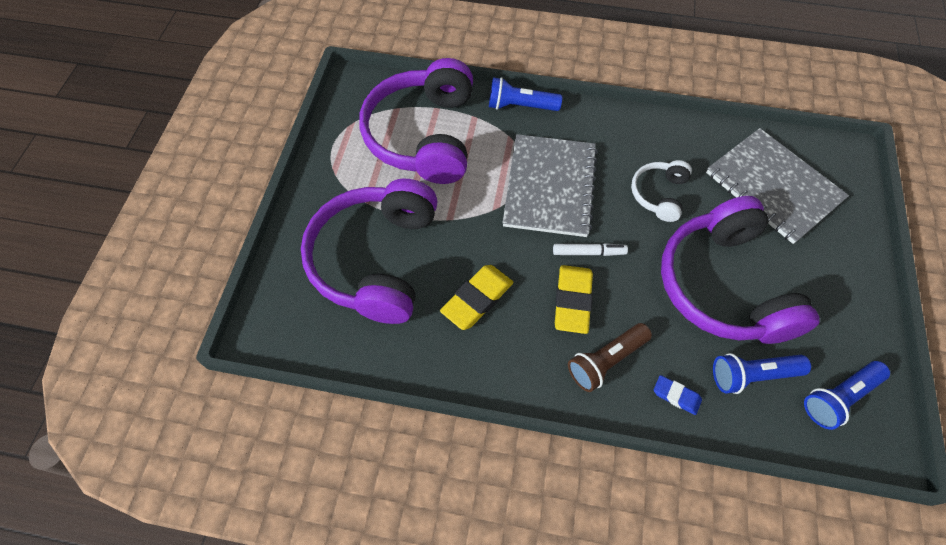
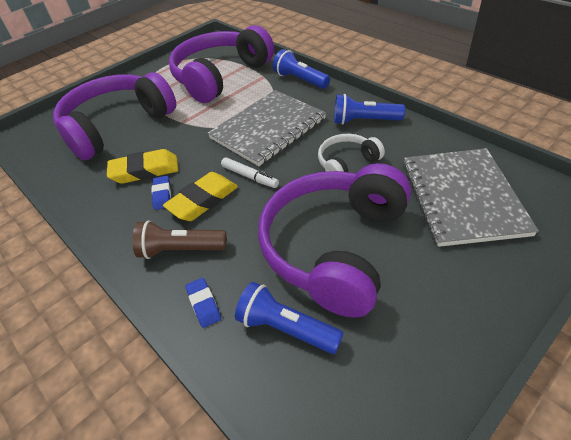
camera: 40 degrees right, 15 degrees down
(527, 316) = (162, 195): none -> blue eraser
(838, 398) = (354, 401): blue flashlight -> blue flashlight (364, 121)

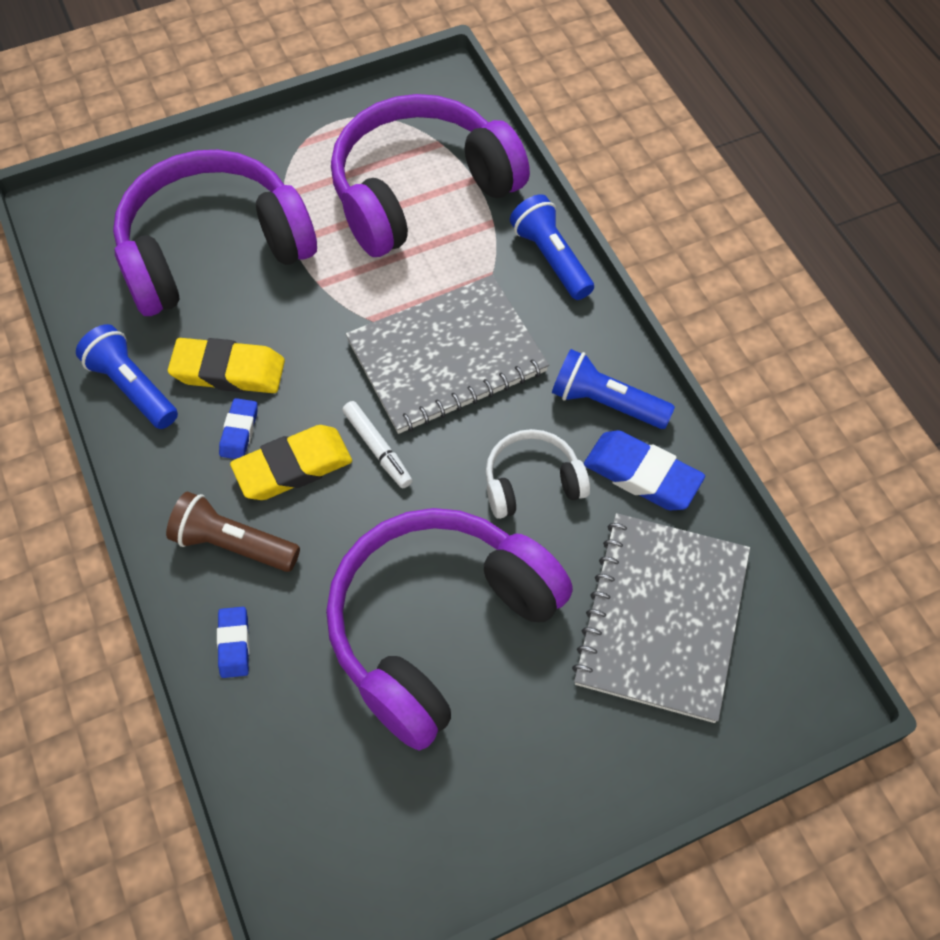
camera: 15 degrees right, 15 degrees up
(286, 328) = (321, 720): blue flashlight -> blue flashlight (132, 387)
(404, 142) = (642, 475): none -> blue eraser

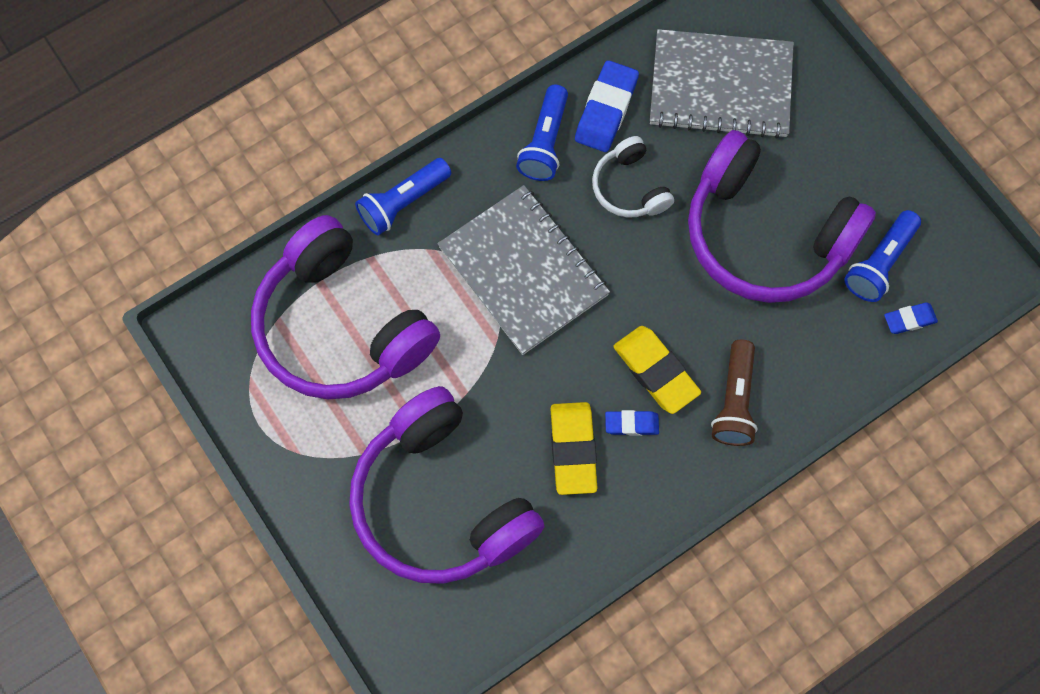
camera: 100 degrees left, 10 degrees up
(132, 387) = (606, 529): blue flashlight -> blue flashlight (879, 263)
(234, 644) = (815, 378): blue eraser -> blue eraser (909, 320)
(377, 448) = (624, 309): white marker -> none

